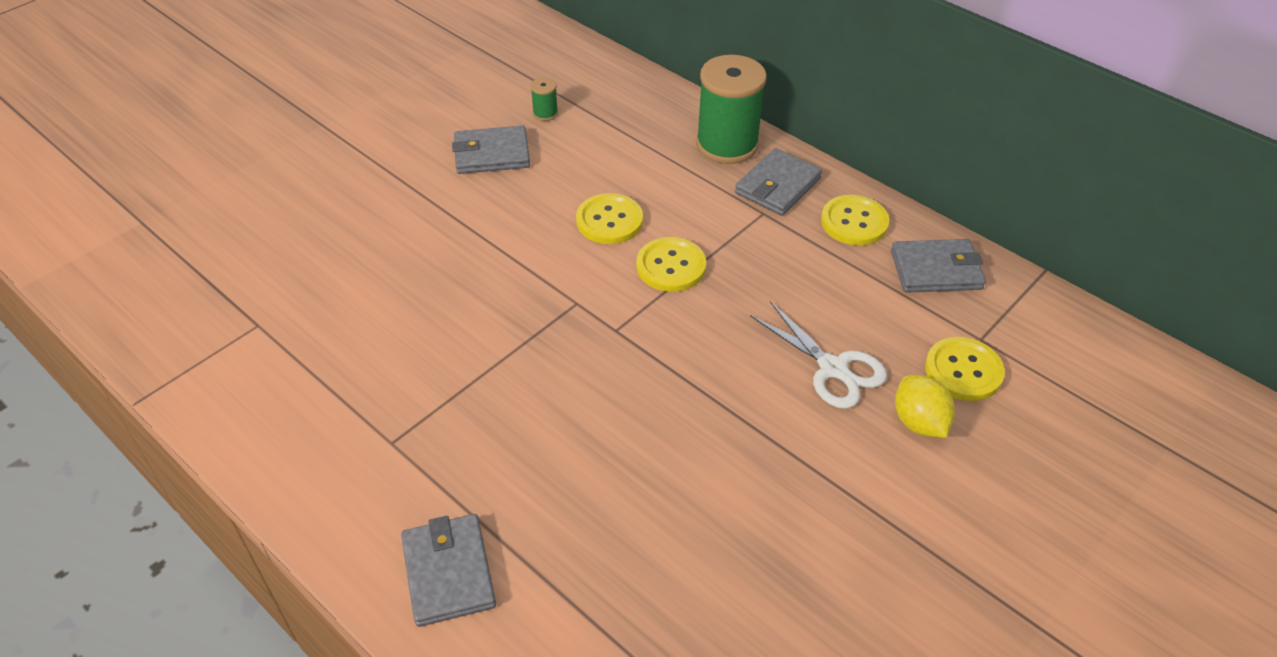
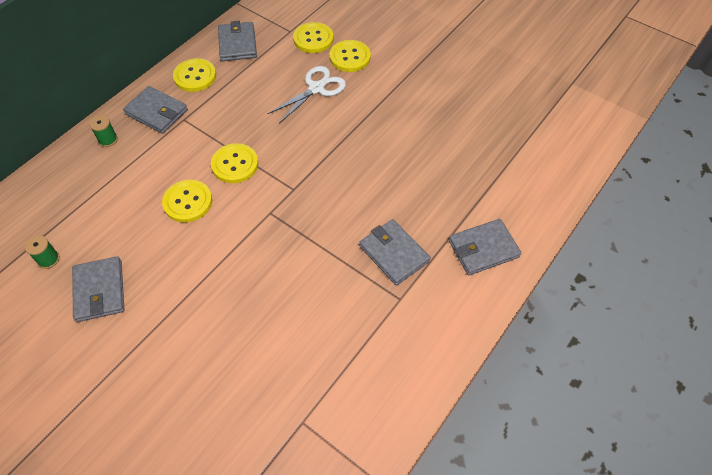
camera: 95 degrees left, 10 degrees up
(471, 443) = (394, 254): none -> grey wallet
(727, 145) = (108, 140): green spool -> green spool, size x0.42
(918, 422) = (350, 57): yellow lemon -> yellow button

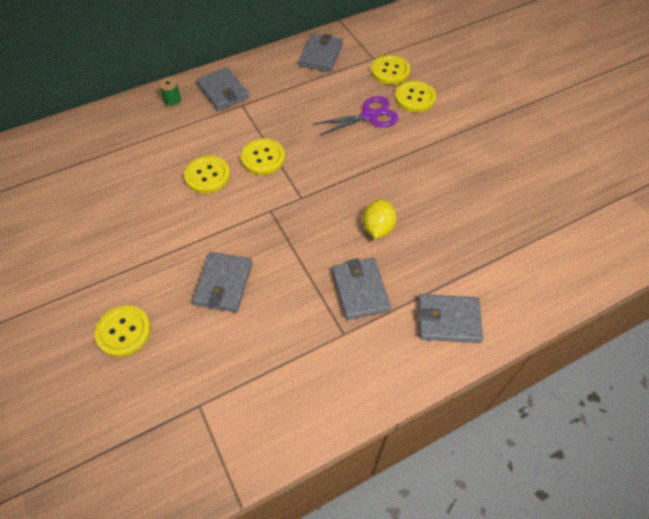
camera: 25 degrees right, 0 degrees up
(48, 259) = (77, 182): green spool -> none
(99, 290) = (101, 222): grey wallet -> grey wallet (224, 284)
(195, 76) = (270, 72): yellow button -> yellow button (124, 332)
(316, 88) = (369, 116): white scissors -> purple scissors
(380, 191) = (378, 228): none -> yellow lemon

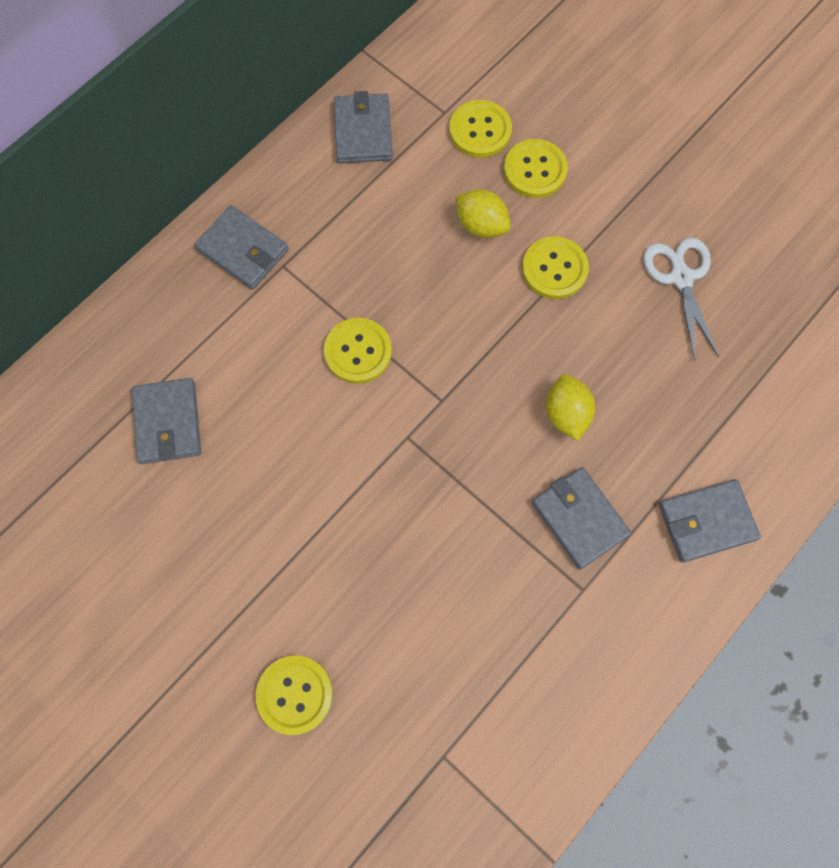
camera: 20 degrees left, 15 degrees up
(173, 101) = (173, 294): green spool -> none
(207, 176) = (291, 410): yellow button -> yellow button (554, 269)
(224, 284) = (395, 575): grey wallet -> grey wallet (168, 422)
(369, 116) = (481, 225): purple scissors -> yellow lemon
(486, 176) = (681, 278): none -> white scissors

